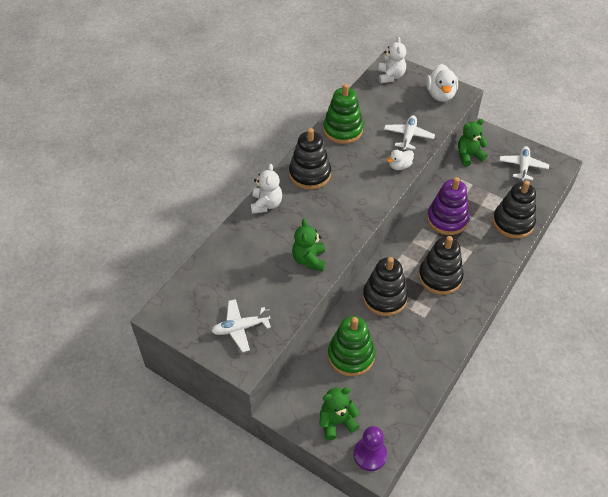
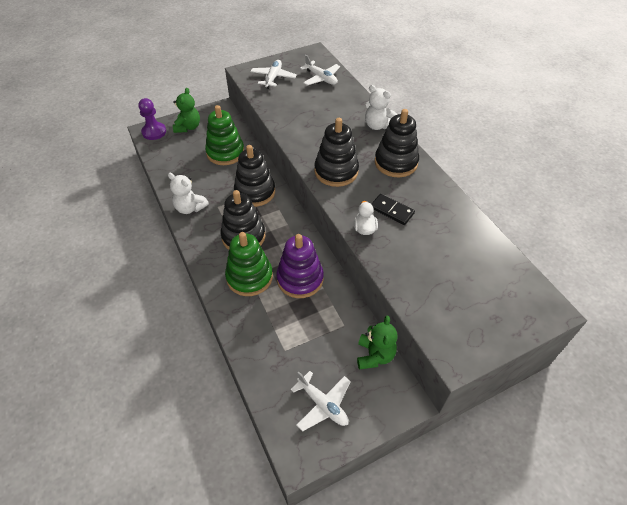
camera: 120 degrees right, 0 degrees up
(309, 260) = (301, 127): green teddy bear -> none
(343, 130) = (445, 210): green stacking toy -> green stacking toy (249, 277)
(368, 158) = (392, 210): none -> black domino
(390, 76) = (524, 297): white teddy bear -> white teddy bear (190, 208)
(408, 136) = (404, 258): white plane -> white plane (321, 78)
(440, 95) = (463, 331): white duck -> none
(513, 223) = (254, 334): black stacking toy -> black stacking toy (336, 171)

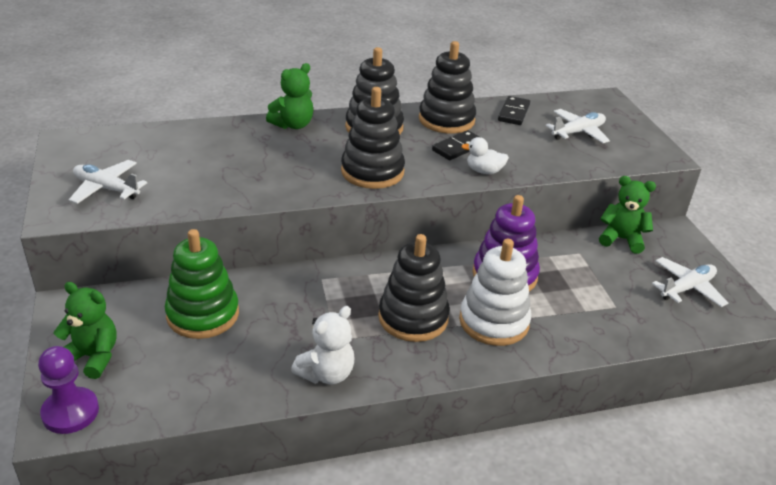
camera: 80 degrees left, 15 degrees down
(249, 277) = (494, 321): green stacking toy -> white stacking toy
(255, 192) = (320, 293): black stacking toy -> black stacking toy (446, 120)
(321, 78) = (147, 146): white plane -> white plane (578, 132)
(377, 125) = (293, 125): white teddy bear -> green teddy bear
(471, 239) = (513, 113): none -> black domino

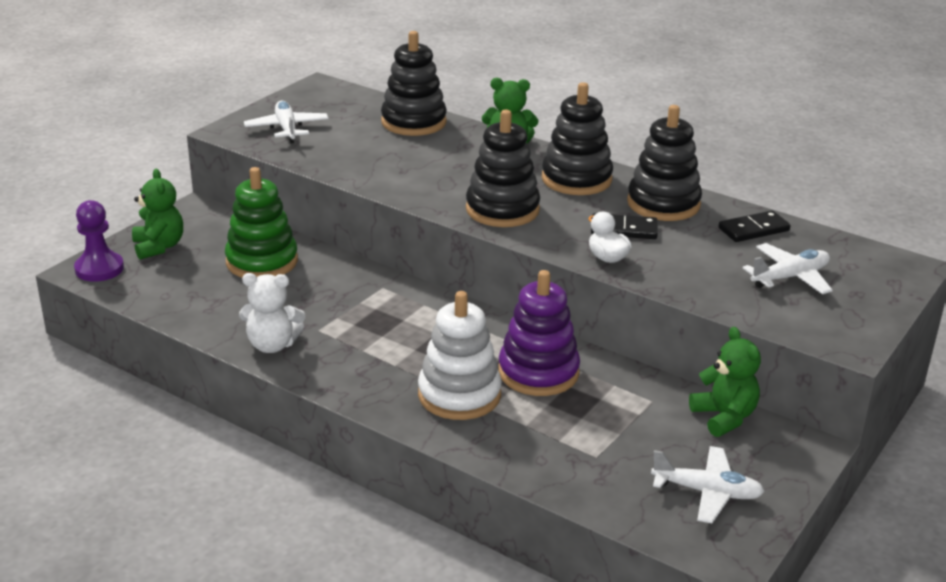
camera: 50 degrees right, 5 degrees down
(413, 318) = (400, 352): black stacking toy -> black stacking toy (413, 122)
(578, 132) = (790, 277): white plane -> white plane turned 45 degrees counterclockwise

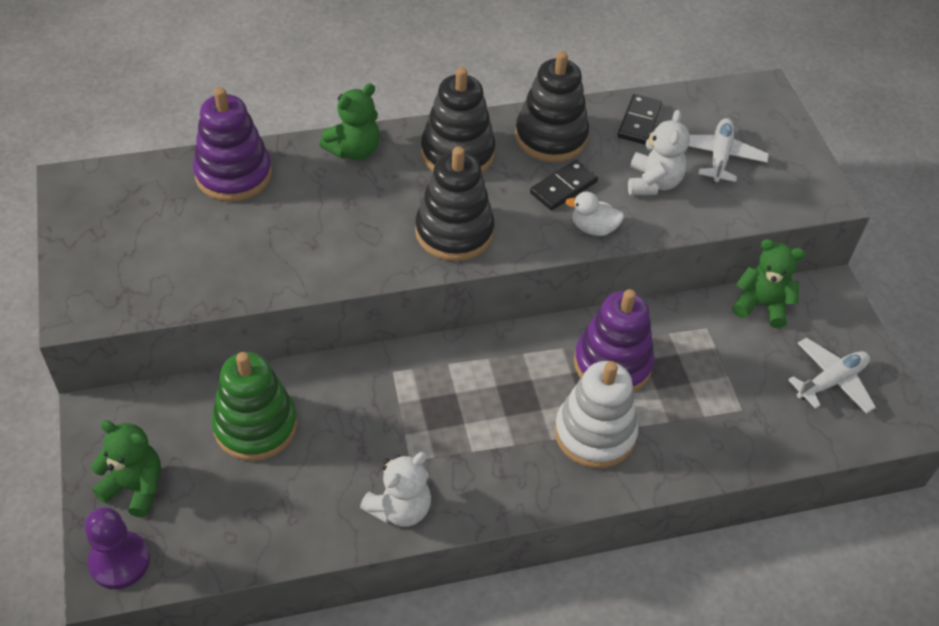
camera: 50 degrees left, 20 degrees up
(287, 129) = (131, 267): white plane -> none
(413, 122) = (233, 174): black stacking toy -> purple stacking toy
(702, 262) = (653, 183): none -> white teddy bear

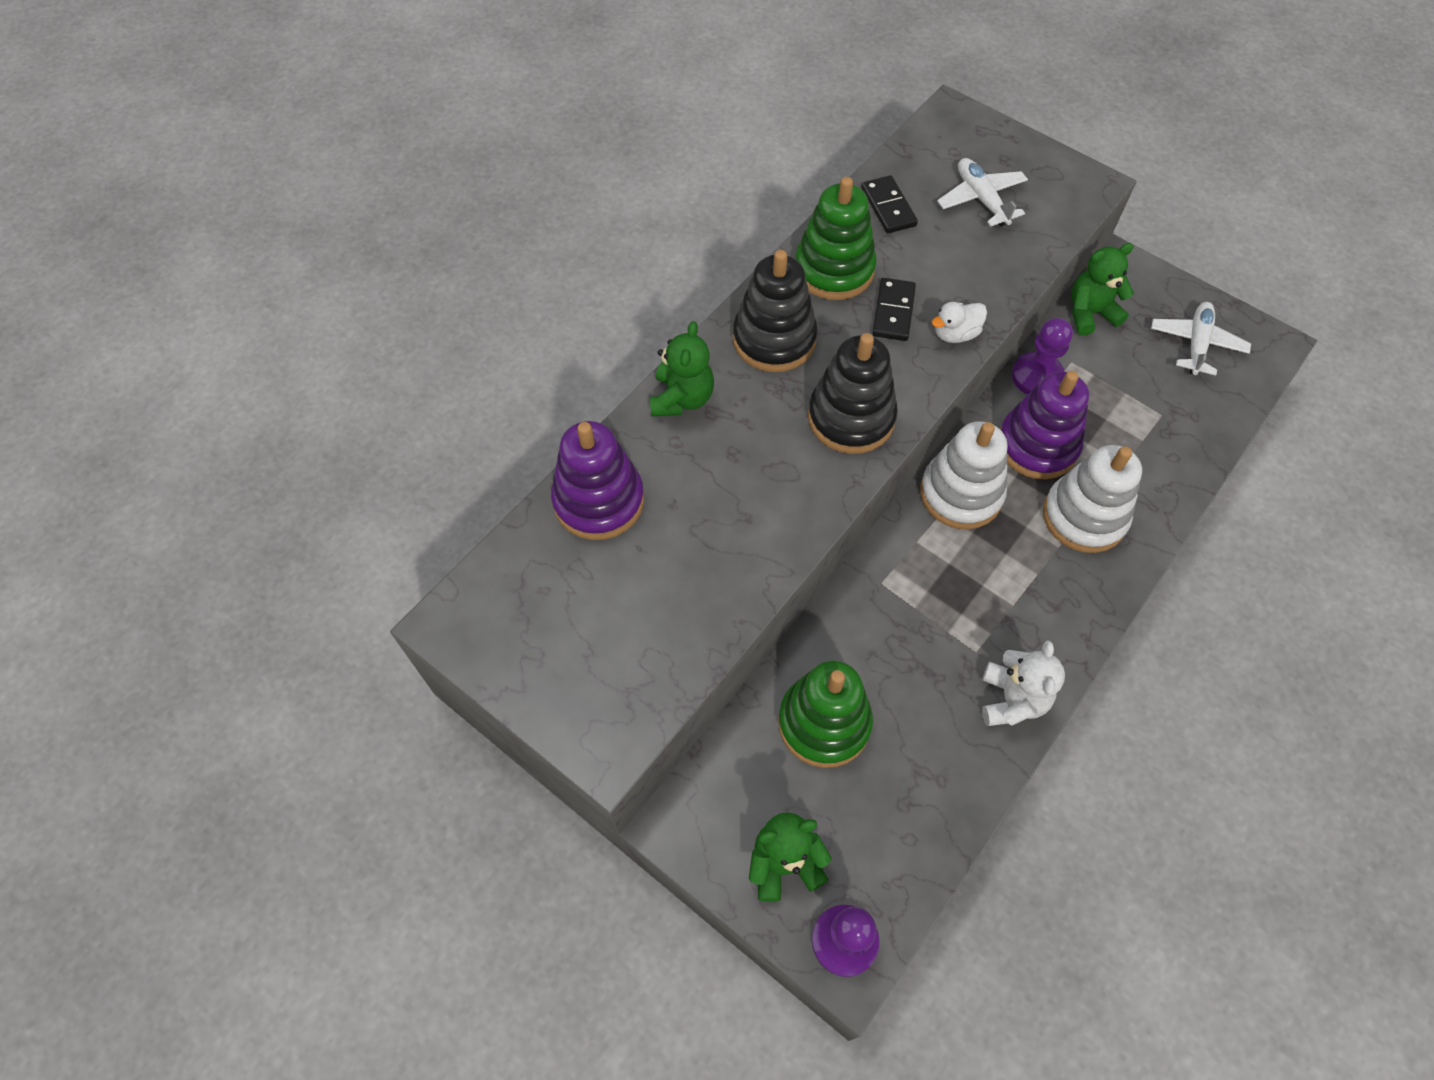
camera: 35 degrees left, 10 degrees up
(516, 355) = (961, 494): none -> white stacking toy
(551, 137) = (834, 270): black stacking toy -> green stacking toy
(653, 183) = (957, 258): white teddy bear -> none
(666, 319) = (1037, 376): none -> purple pawn

